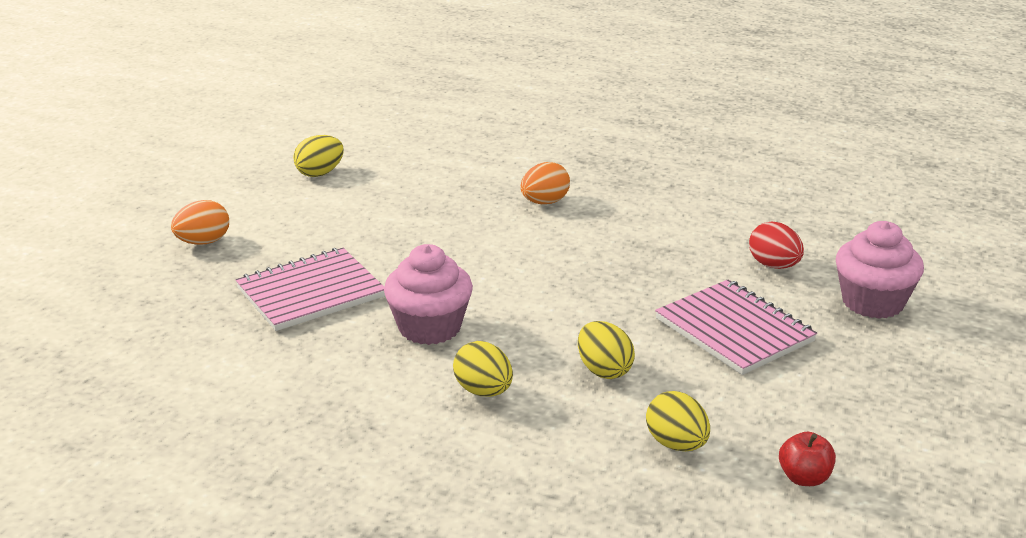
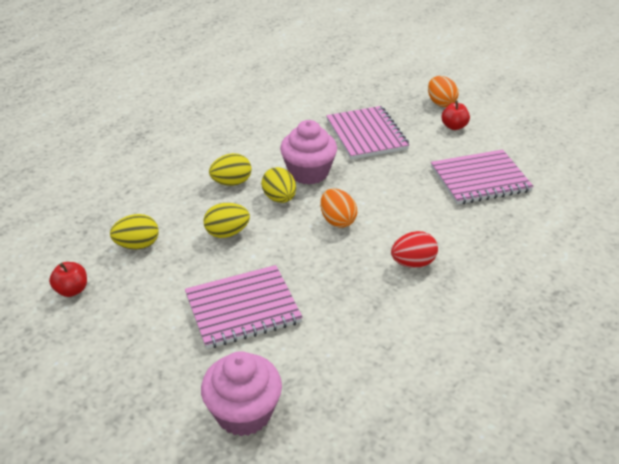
camera: 105 degrees right, 10 degrees up
(271, 228) = (454, 126): none -> red apple
(320, 173) = (537, 151): yellow egg -> yellow egg (279, 198)
(398, 205) = (480, 179): none -> pink notebook
(544, 202) = (473, 252): orange egg -> orange egg (337, 221)
(774, 265) = (328, 365): red egg -> red egg (413, 263)

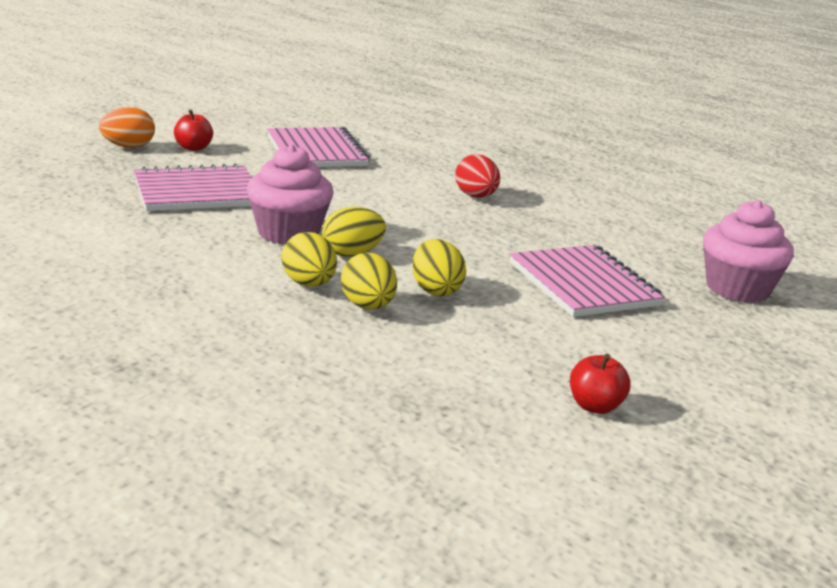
camera: 95 degrees left, 15 degrees down
(137, 245) = (475, 356): yellow egg -> yellow egg (368, 306)
(337, 221) = (401, 224): orange egg -> none

